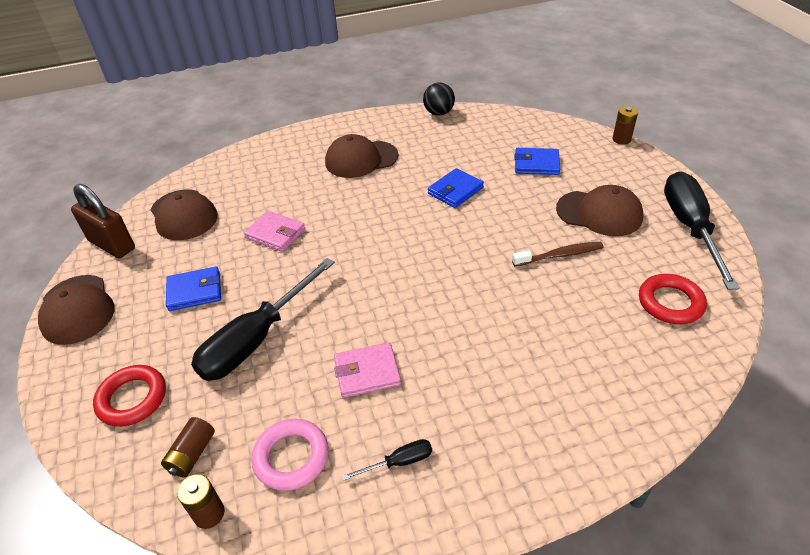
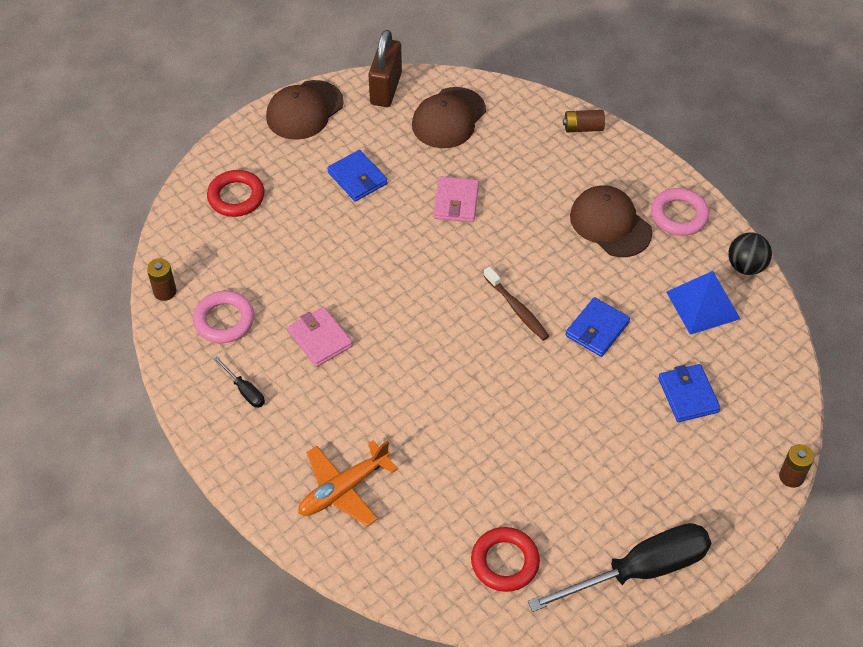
camera: 65 degrees right, 10 degrees up
(192, 454) = (205, 258): brown battery -> brown battery (583, 128)
(257, 339) = (324, 247): black screwdriver -> none
(376, 128) = (679, 215): none -> pink ring
(455, 191) = (597, 329): blue wallet -> blue wallet turned 75 degrees counterclockwise
(461, 138) = (703, 305): none -> blue pyramid
(560, 255) = (533, 451): brown toothbrush -> brown toothbrush (517, 309)
(561, 402) = (343, 489): none -> orange plane
(599, 213) = (623, 476): brown cap -> none

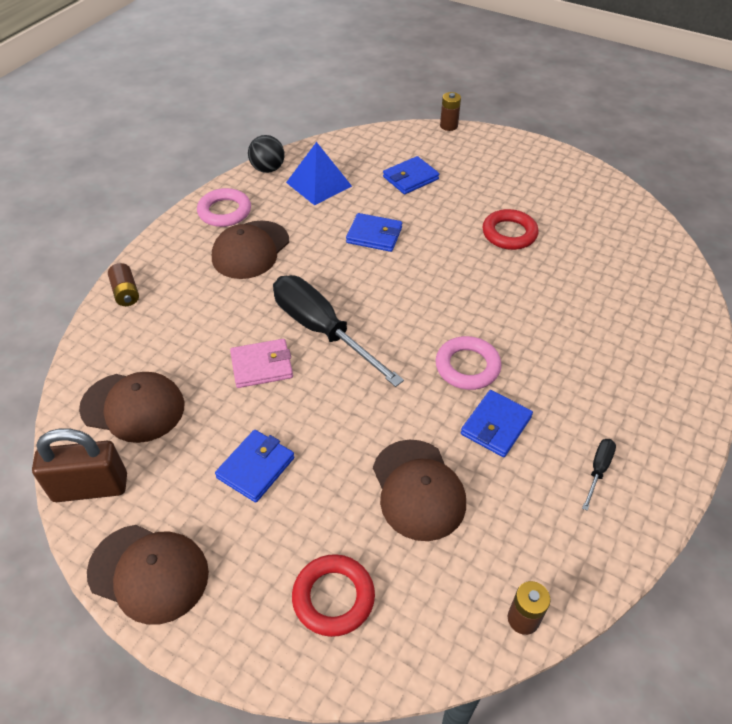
camera: 110 degrees left, 5 degrees down
(224, 320) = (525, 529): pink ring -> pink ring (467, 366)
(289, 267) = (418, 489): none -> brown cap
(320, 339) = (495, 426): pink wallet -> blue wallet
(343, 489) = (640, 352): orange plane -> none
(505, 562) = (620, 240): red ring -> red ring (509, 233)
(517, 309) = (378, 288): brown toothbrush -> none
(639, 570) = (571, 176): black screwdriver -> black screwdriver (322, 330)

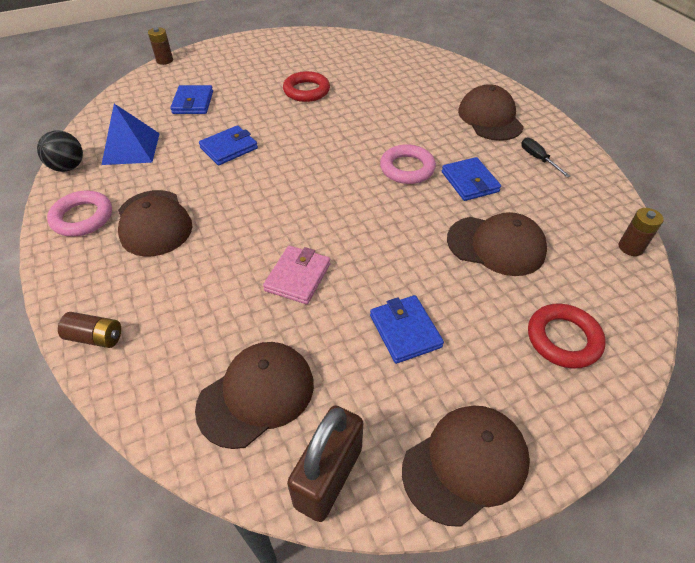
camera: 55 degrees left, 0 degrees up
(322, 330) = (296, 223): black screwdriver -> none
(628, 395) = (490, 118): none -> brown cap

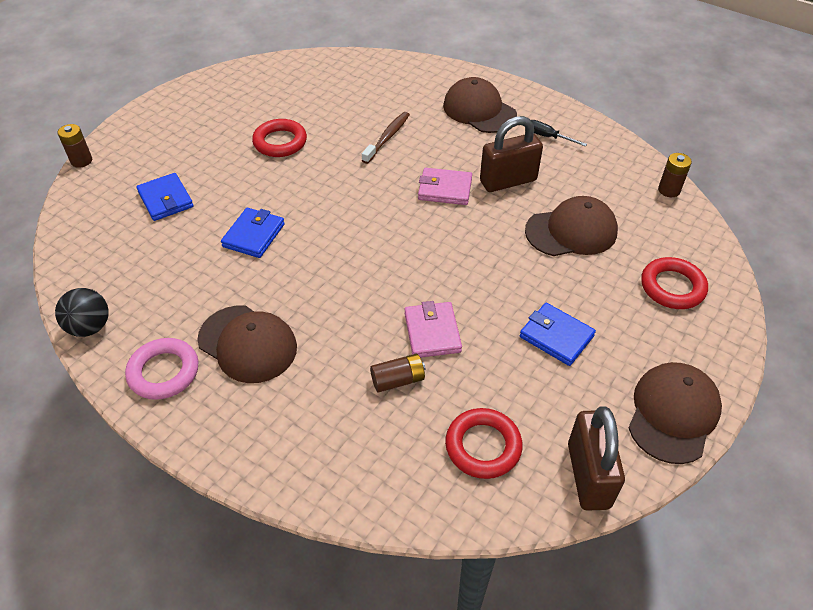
camera: 30 degrees left, 0 degrees up
(96, 337) = (295, 474): brown battery -> brown battery (398, 380)
(131, 148) = (144, 277): blue pyramid -> none
(256, 395) = (483, 446): brown cap -> red ring
(392, 114) = (387, 137): none -> brown toothbrush
(407, 168) = (445, 189): pink ring -> pink wallet
(469, 182) = (508, 181): blue wallet -> brown padlock

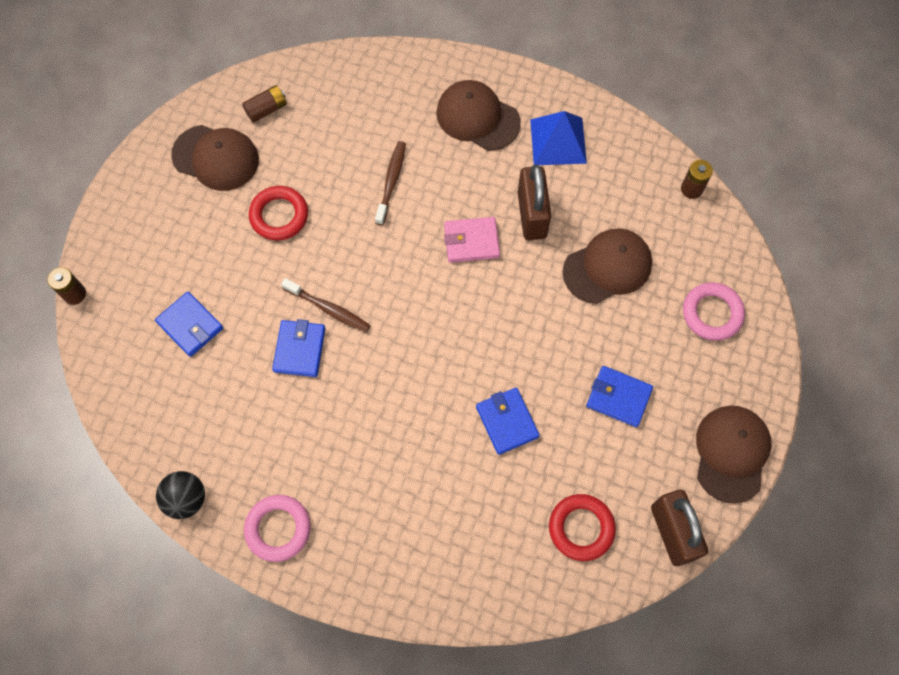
camera: 15 degrees left, 20 degrees up
(247, 344) = (343, 478): brown cap -> brown cap (216, 158)
(294, 212) = (328, 309): none -> brown toothbrush
(398, 380) = (491, 481): brown battery -> brown battery (266, 109)
(432, 332) = (507, 421): pink wallet -> blue wallet
(508, 181) = (532, 215): brown padlock -> brown padlock turned 60 degrees counterclockwise
(547, 137) = (558, 141): black screwdriver -> blue pyramid
(672, 287) = (712, 313): red ring -> pink ring

